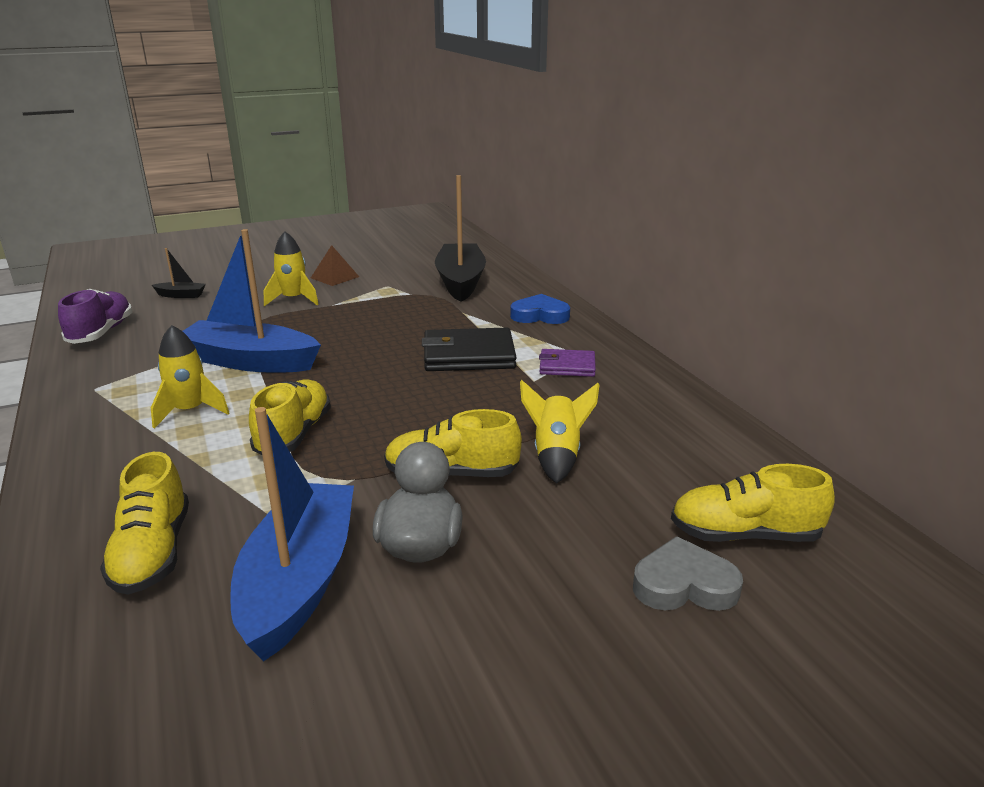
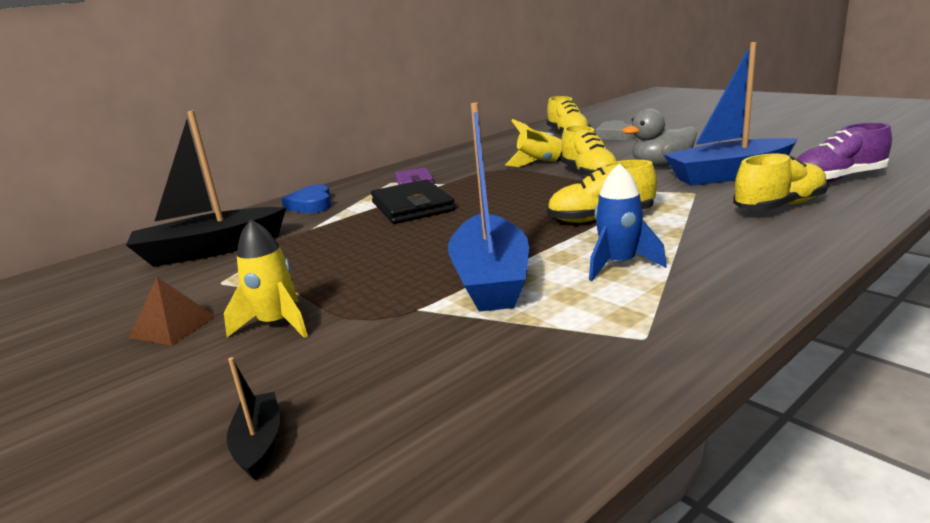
camera: 105 degrees left, 5 degrees down
(101, 332) = (479, 441): purple shoe -> purple shoe (837, 179)
(190, 411) = (619, 265): yellow rocket -> blue rocket

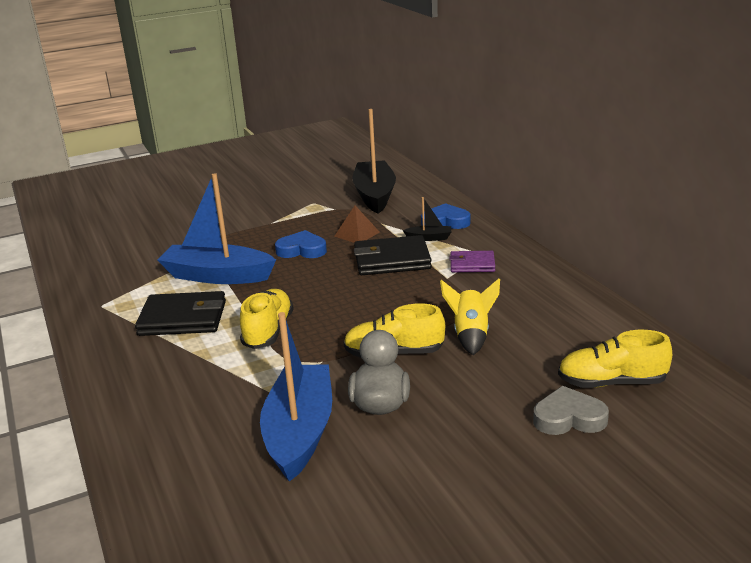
camera: 105 degrees right, 5 degrees up
(173, 327) = (267, 197): brown pyramid -> brown pyramid (357, 234)
(259, 444) = (142, 222): black boat -> black boat (429, 238)
(276, 324) = (237, 220): yellow rocket -> none
(394, 250) = (302, 250): none -> blue heart
(619, 265) = (183, 318): blue rocket -> black wallet
(779, 206) = (191, 420): yellow shoe -> none
(837, 179) = (210, 491): purple shoe -> none

